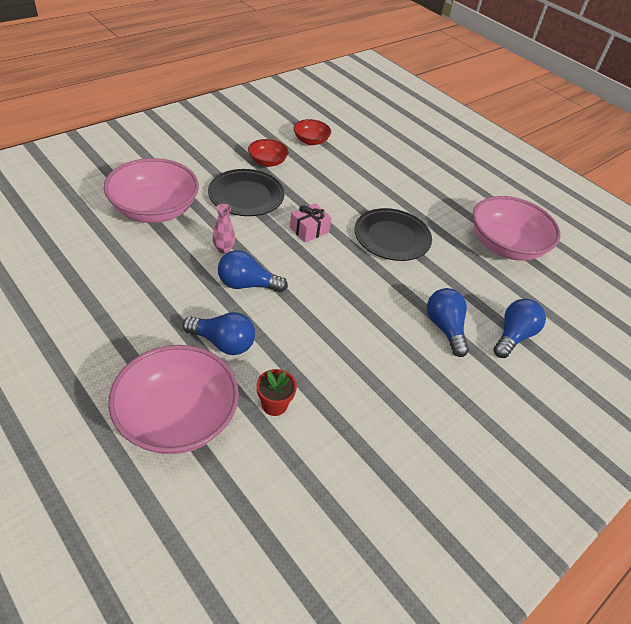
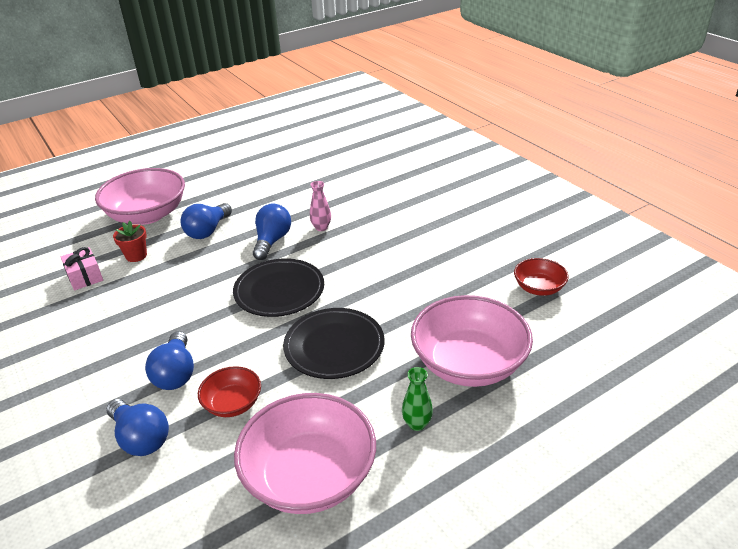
camera: 105 degrees right, 10 degrees down
(154, 210) = (379, 190): pink bowl -> pink bowl (469, 363)
(246, 196) = (407, 238): black plate -> black plate (279, 291)
(267, 162) = (476, 252): red bowl -> red bowl (233, 403)
(309, 230) = (349, 280): pink gift -> pink gift (85, 277)
(445, 328) = (176, 373): blue light bulb -> blue light bulb turned 90 degrees clockwise
(450, 202) = (417, 424): none -> green vase

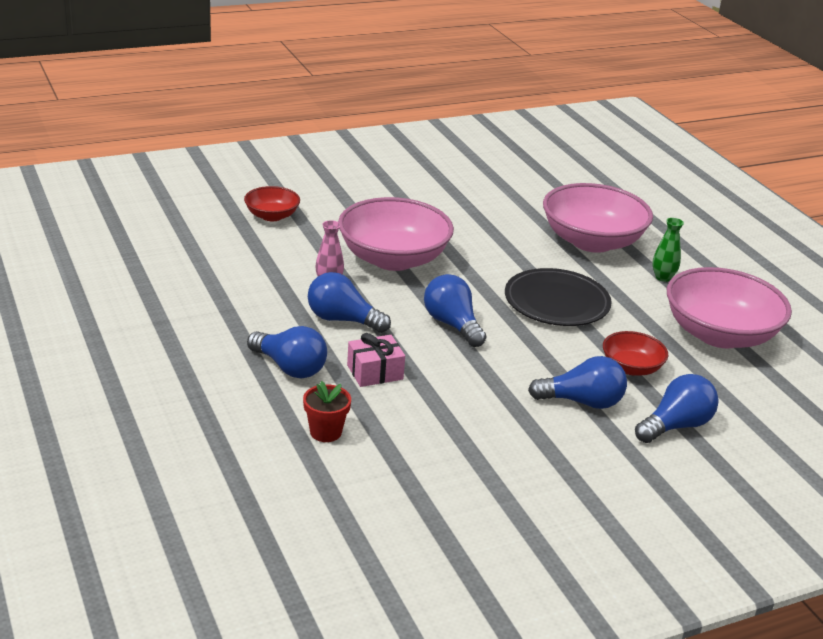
camera: 85 degrees left, 5 degrees down
(85, 277) = (361, 480): pink gift -> pink gift (375, 372)
(147, 215) = (210, 422): pink bowl -> pink bowl (393, 259)
(279, 291) = (452, 324): black plate -> blue light bulb
(539, 288) = (494, 189): red bowl -> red bowl (272, 216)

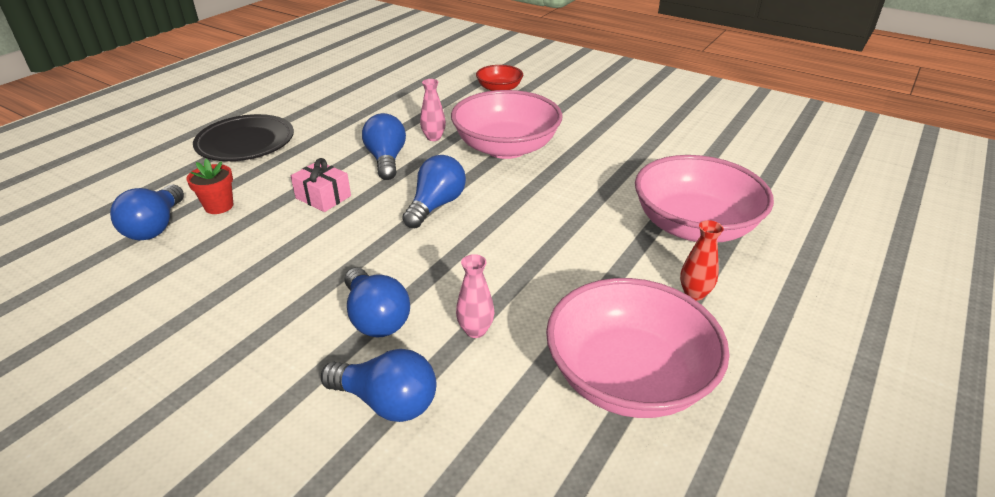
camera: 60 degrees right, 5 degrees up
(290, 368) = (297, 164): blue light bulb -> blue light bulb (155, 227)
(556, 302) = (544, 244): black plate -> black plate (245, 142)
(631, 368) = (475, 330): red bowl -> pink vase
(663, 277) = (694, 294): green vase -> red vase

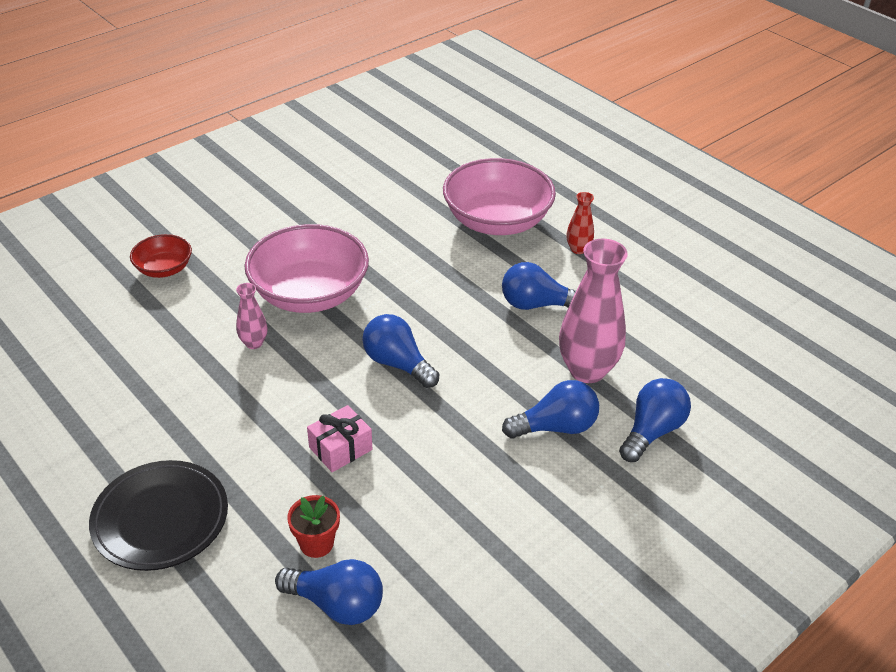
camera: 75 degrees left, 5 degrees up
(386, 160) = (284, 388): blue light bulb -> blue light bulb (536, 304)
(475, 330) = (587, 370): pink vase -> pink vase, size x2.08
(628, 377) = (653, 306): pink bowl -> none

